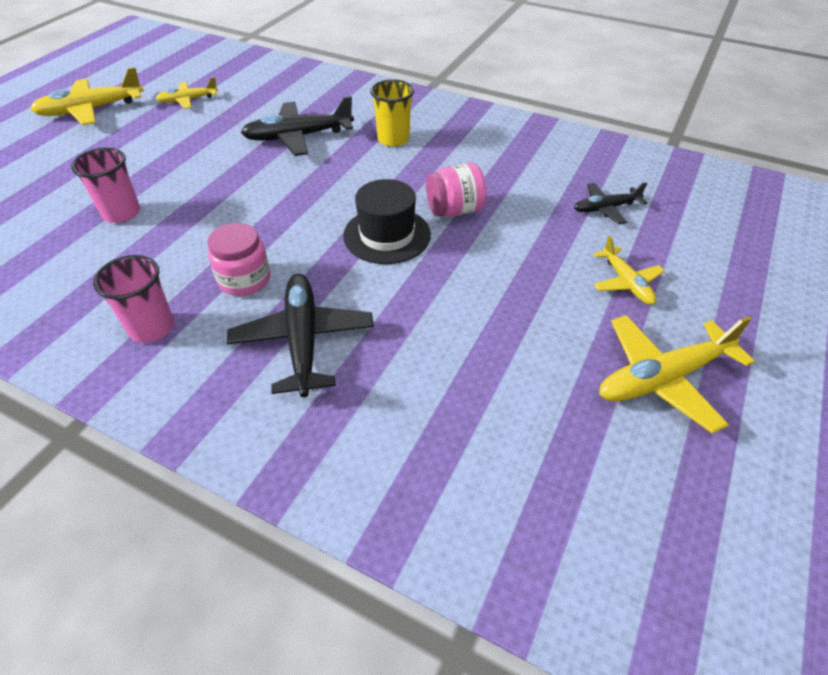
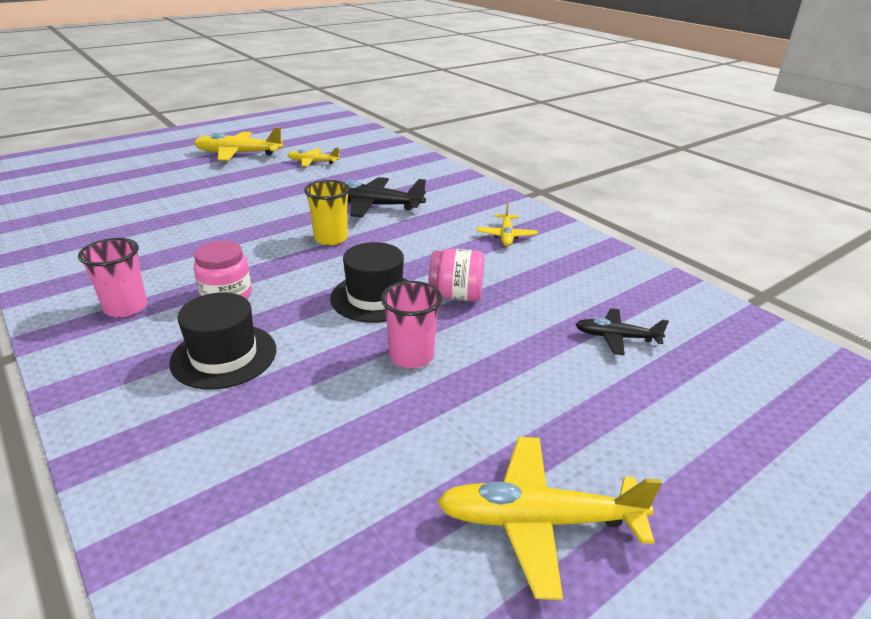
camera: 25 degrees right, 15 degrees down
(121, 213) = (188, 224): pink cup -> pink cup (411, 356)
(303, 340) = (224, 356): black plane -> black hat
(393, 139) = (453, 226): yellow cup -> yellow cup (331, 238)
(626, 282) = (579, 412): yellow plane -> yellow plane (506, 236)

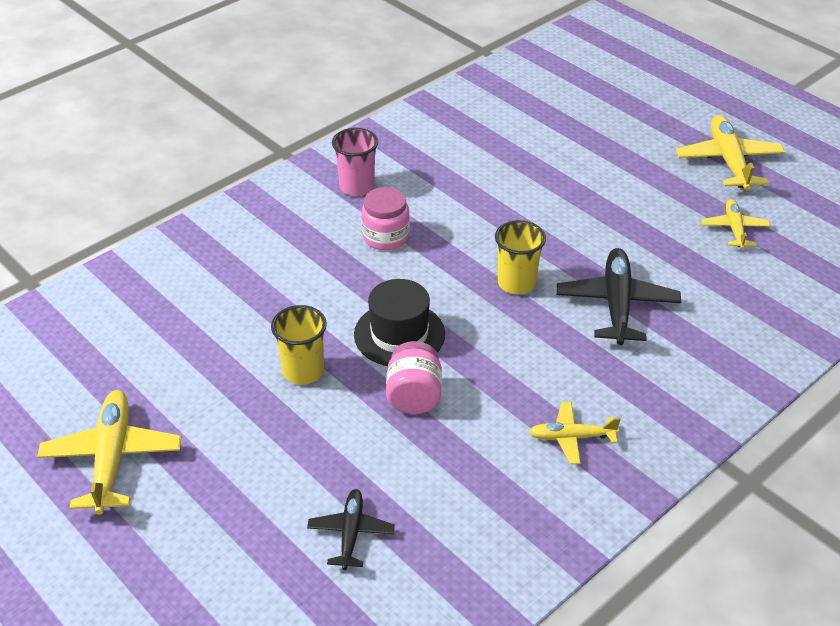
camera: 85 degrees right, 10 degrees up
(224, 356) = (295, 258): black hat -> none
(411, 356) = (303, 371): pink cup -> yellow cup

